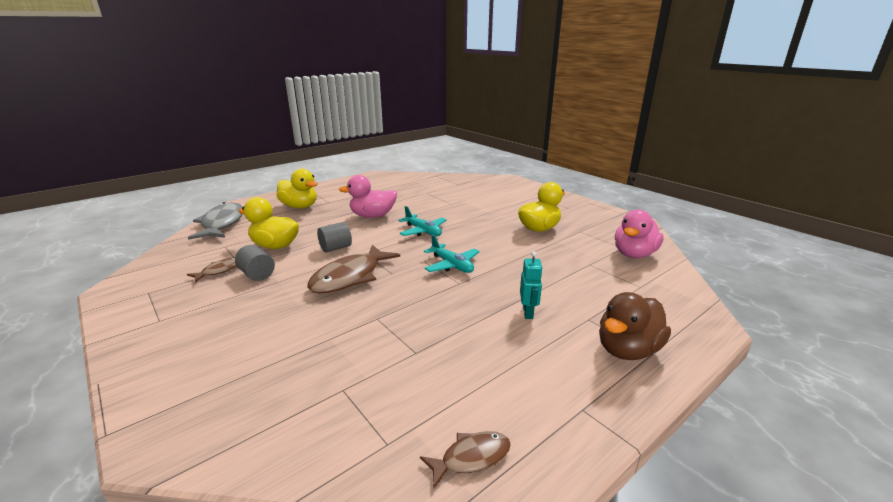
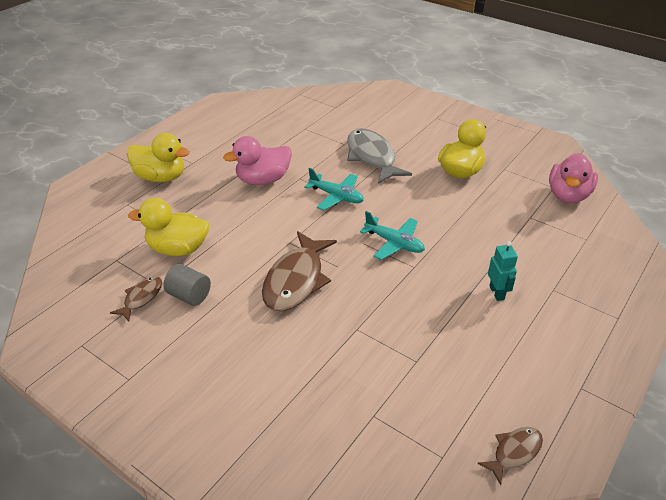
camera: 15 degrees left, 15 degrees up
(222, 224) = (82, 223): grey fish -> grey fish (372, 157)
(336, 248) = (252, 240): grey cylinder -> none
(627, 350) = (597, 318): brown duck -> none

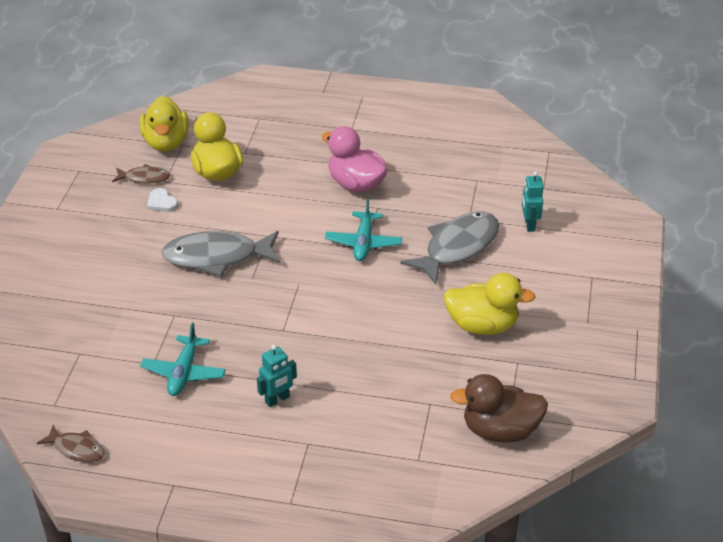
camera: 65 degrees right, 0 degrees up
(161, 177) = (313, 120): yellow duck -> yellow duck (166, 143)
(189, 296) = (161, 202): grey cylinder -> white heart
(296, 280) = (217, 257): brown fish -> grey fish
(369, 123) = (529, 225): none -> turquoise robot
(394, 243) = (311, 306): turquoise plane -> turquoise plane (184, 372)
(568, 195) = (500, 430): pink duck -> brown duck

